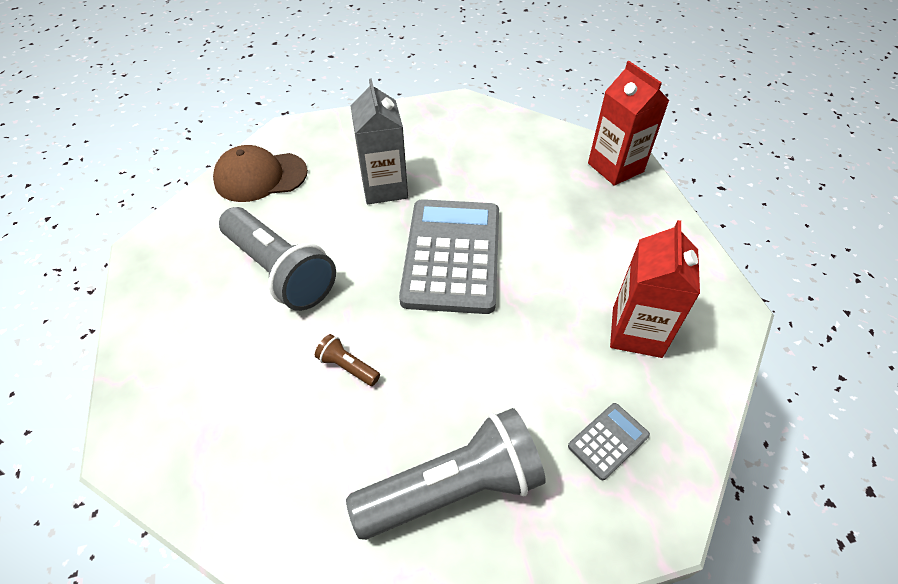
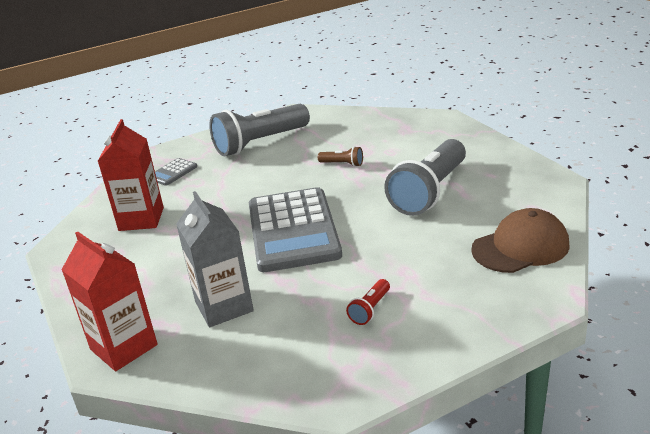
camera: 170 degrees right, 20 degrees down
(280, 271) = (429, 192): grey flashlight -> grey flashlight turned 90 degrees counterclockwise
(384, 188) = (384, 266): grey carton -> grey carton (224, 306)
(415, 153) = (370, 309): none -> red flashlight

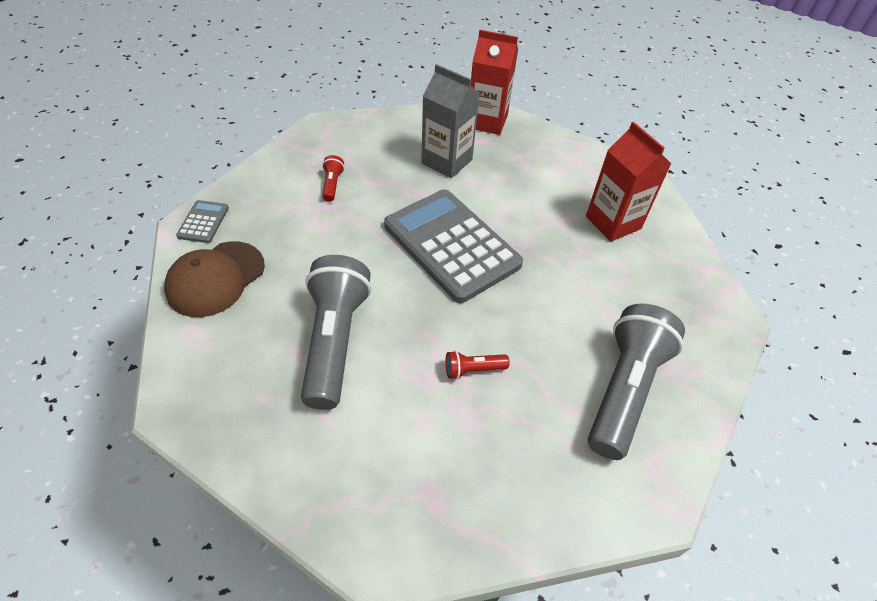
camera: 145 degrees right, 20 degrees up
(173, 172) = (667, 296): grey calculator -> grey calculator (203, 222)
(342, 164) = (473, 369): brown flashlight -> red flashlight

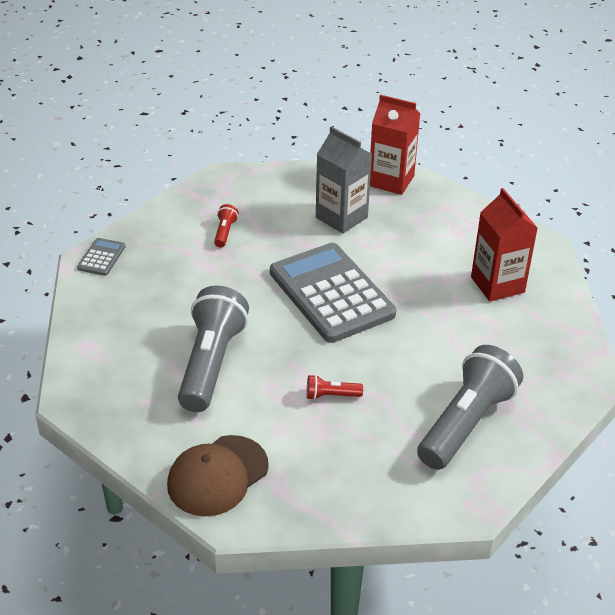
camera: 10 degrees right, 10 degrees down
(216, 279) = (110, 306): brown cap -> brown cap (217, 476)

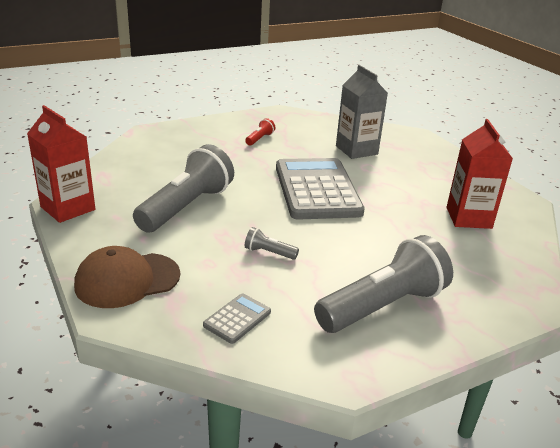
camera: 20 degrees right, 10 degrees down
(101, 257) = (159, 132): grey calculator -> grey calculator (237, 319)
(331, 395) = (269, 253): red flashlight -> grey flashlight
(391, 181) = (410, 139): red carton -> red carton (68, 208)

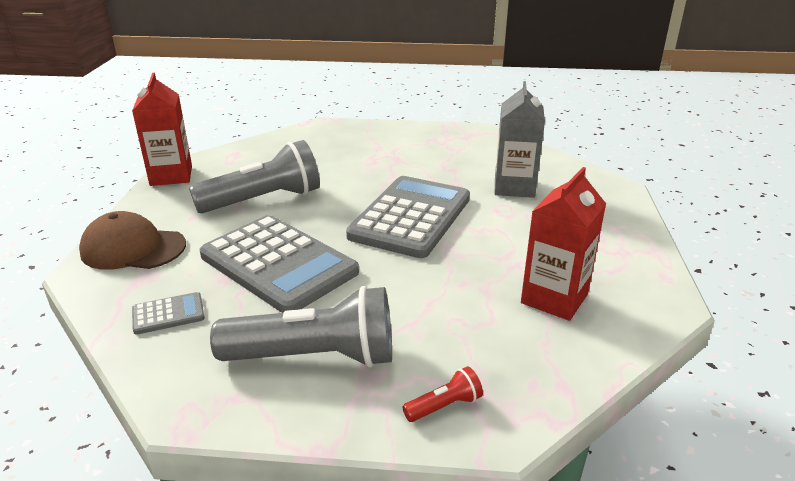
camera: 35 degrees right, 0 degrees up
(259, 139) = (420, 153): red flashlight -> red flashlight (444, 406)
(269, 253) = (278, 264): grey flashlight -> grey calculator

